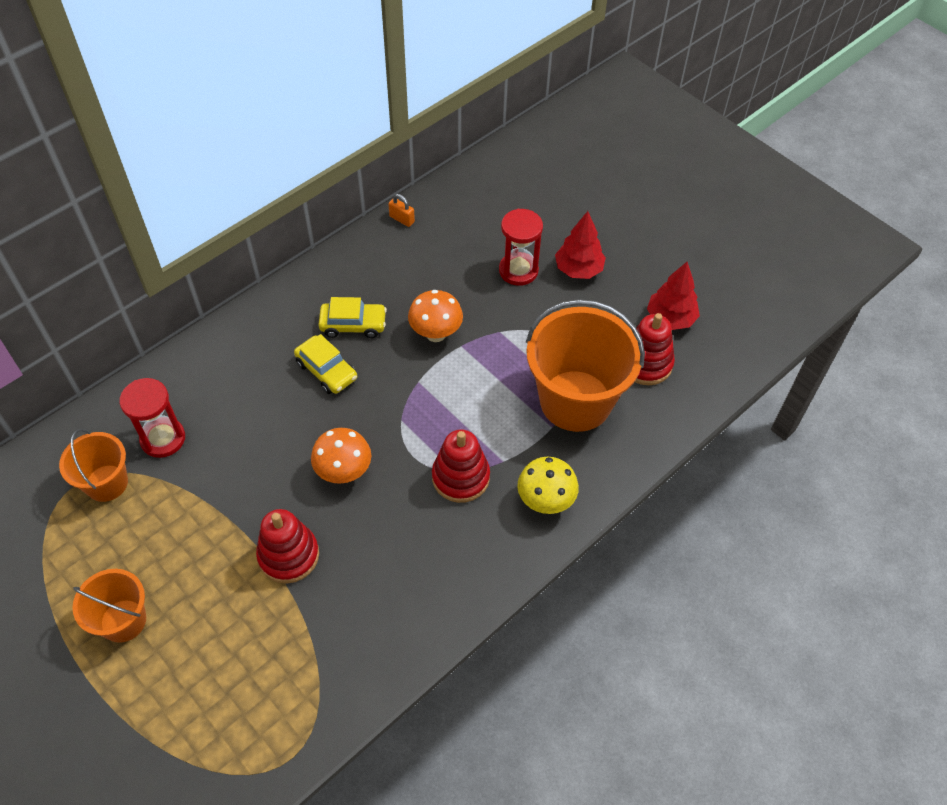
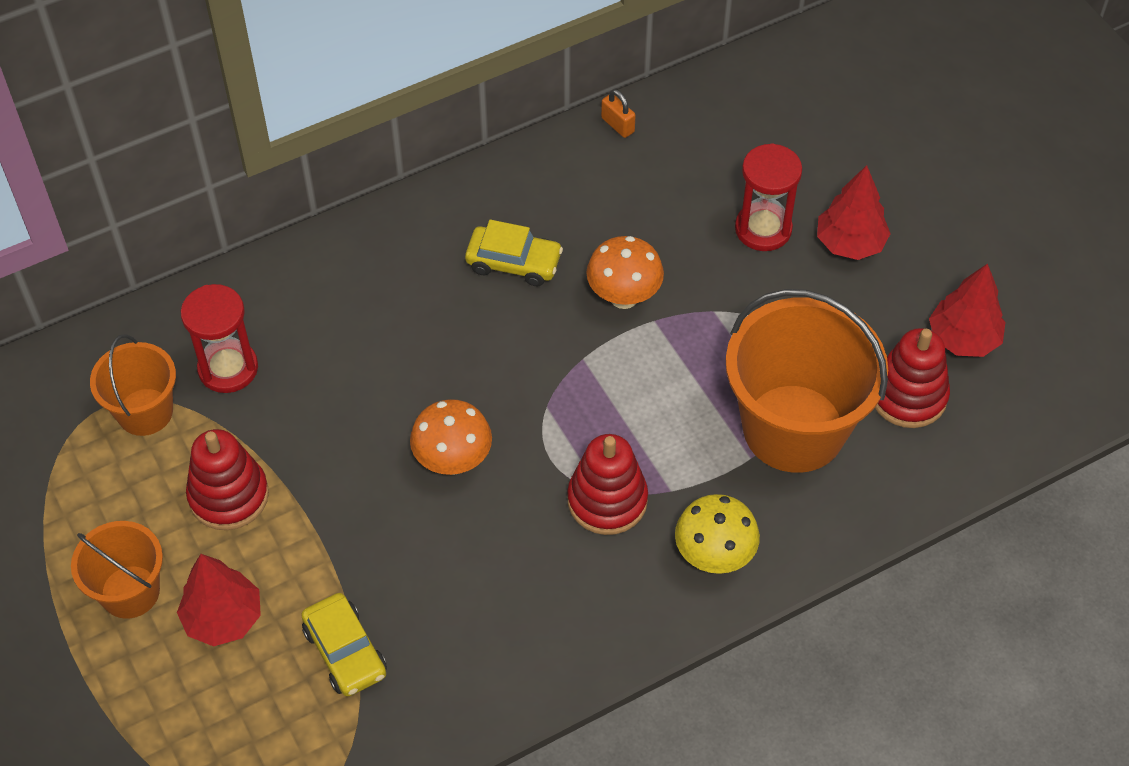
camera: 15 degrees right, 0 degrees up
(200, 625) = (223, 618): none -> red tree
(288, 555) = (355, 555): red stacking toy -> red stacking toy (228, 496)
(326, 371) = (462, 319): yellow car -> yellow car (345, 652)

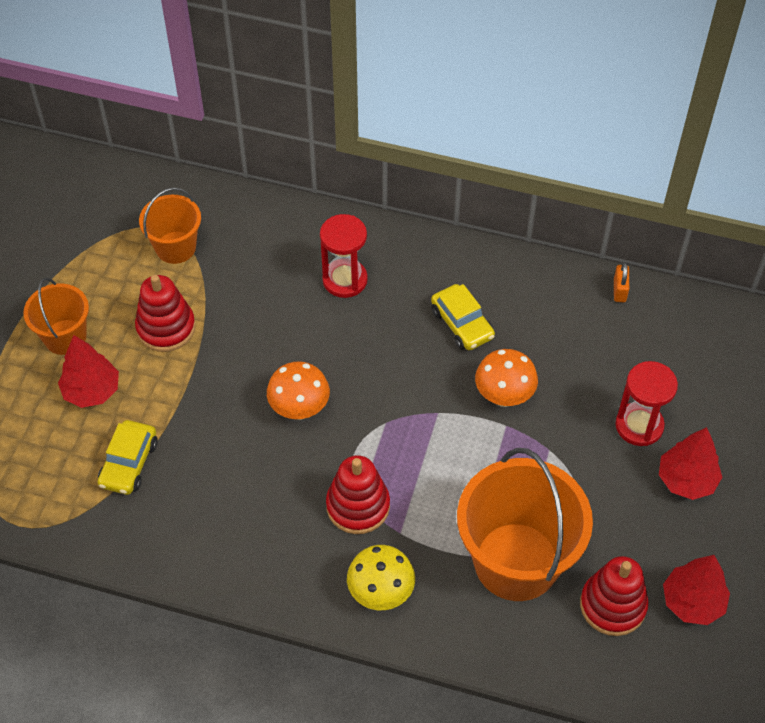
camera: 45 degrees right, 0 degrees up
(228, 368) = (242, 258): red hourglass -> red hourglass (345, 280)

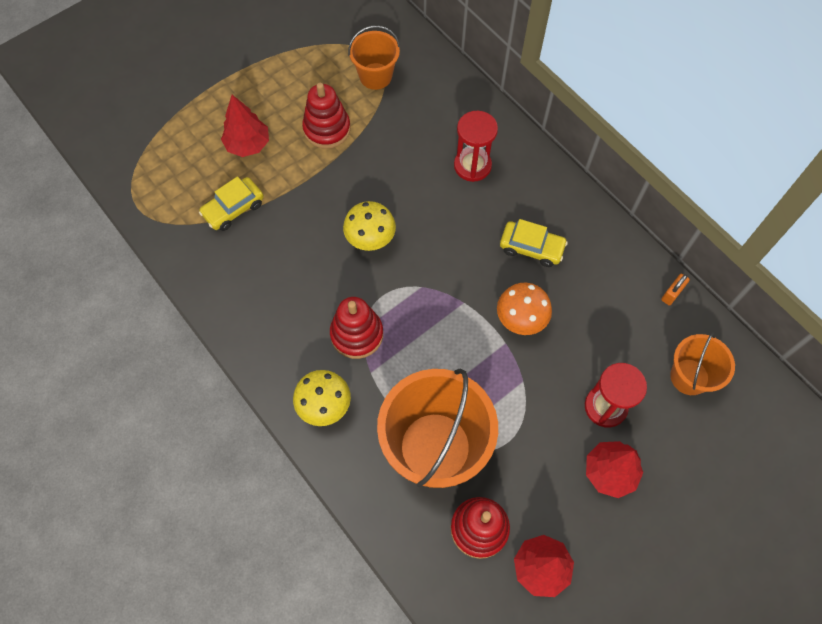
camera: 35 degrees right, 10 degrees up
(65, 337) = (259, 98): orange bucket -> orange bucket (689, 377)
(299, 409) = (370, 240): orange mushroom -> yellow mushroom
(462, 324) = (531, 248): yellow car -> yellow car turned 75 degrees counterclockwise

